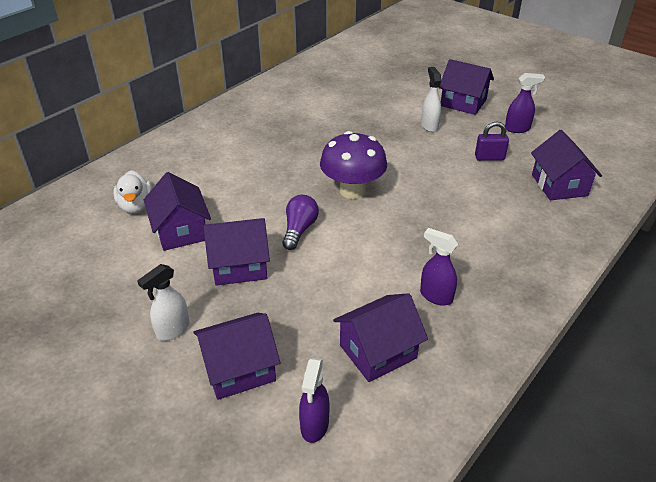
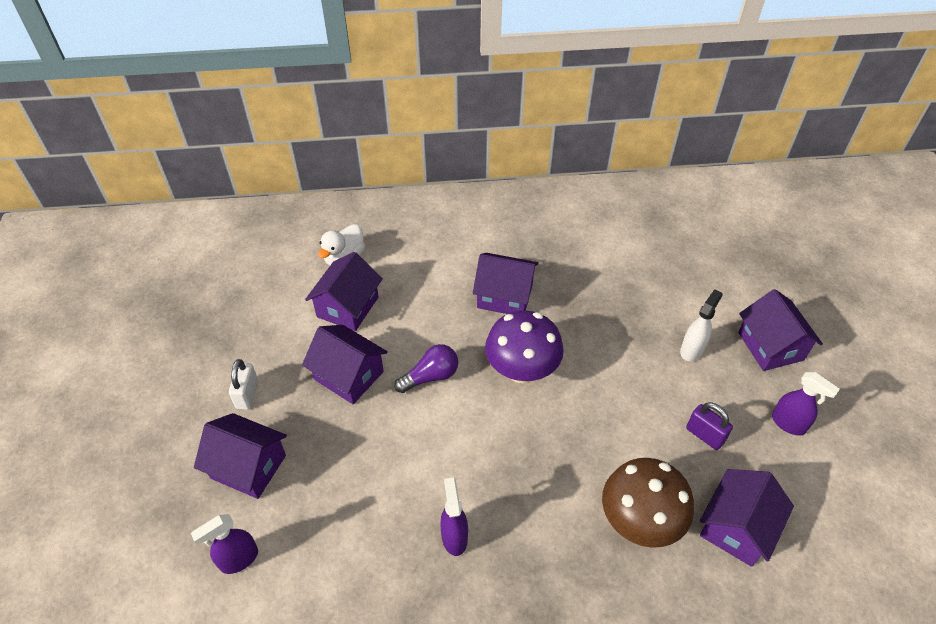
camera: 45 degrees right, 10 degrees up
(172, 330) = (247, 394): white spray bottle -> white padlock
(378, 351) = (349, 543): purple house -> purple house (504, 296)
(515, 215) = (639, 521): none -> brown mushroom

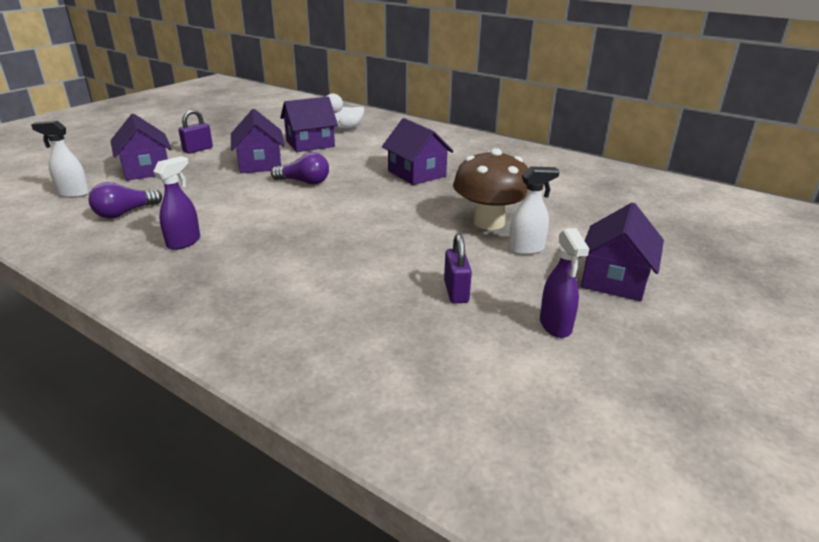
camera: 40 degrees right, 20 degrees down
(238, 559) = (73, 194): purple spray bottle -> white spray bottle
(247, 394) = (198, 149): white padlock -> purple padlock
(340, 544) = (125, 213): none -> purple light bulb
(522, 370) = (367, 203): purple mushroom -> none
(639, 521) = (314, 302): brown mushroom -> brown mushroom (489, 222)
(736, 527) = (389, 351): purple house -> none

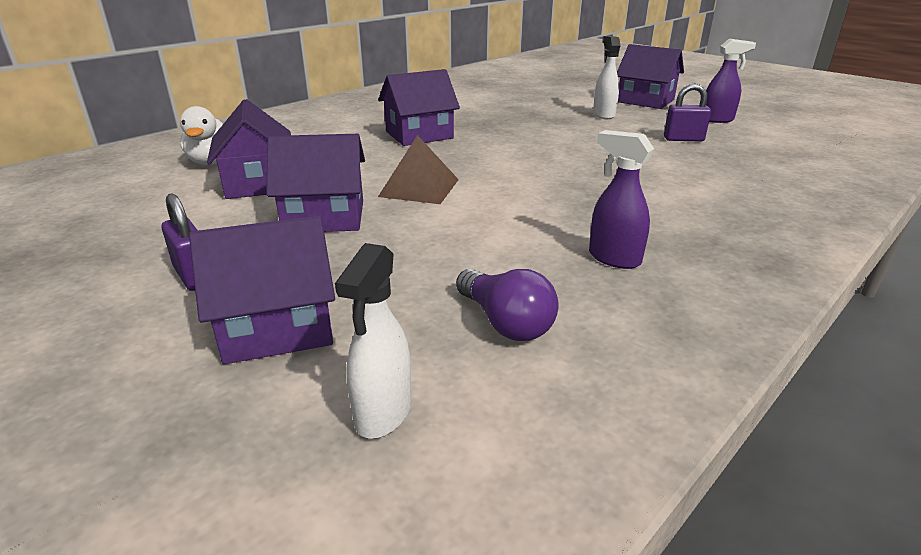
camera: 80 degrees left, 0 degrees up
(304, 182) = (419, 188): purple light bulb -> brown pyramid
(489, 222) = (552, 120): brown mushroom -> none

